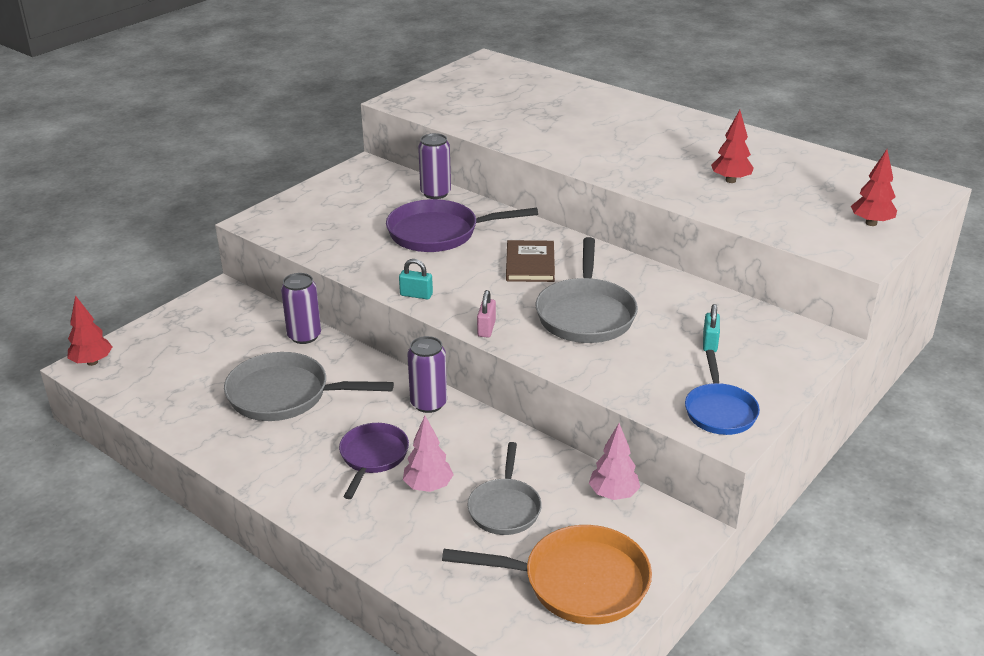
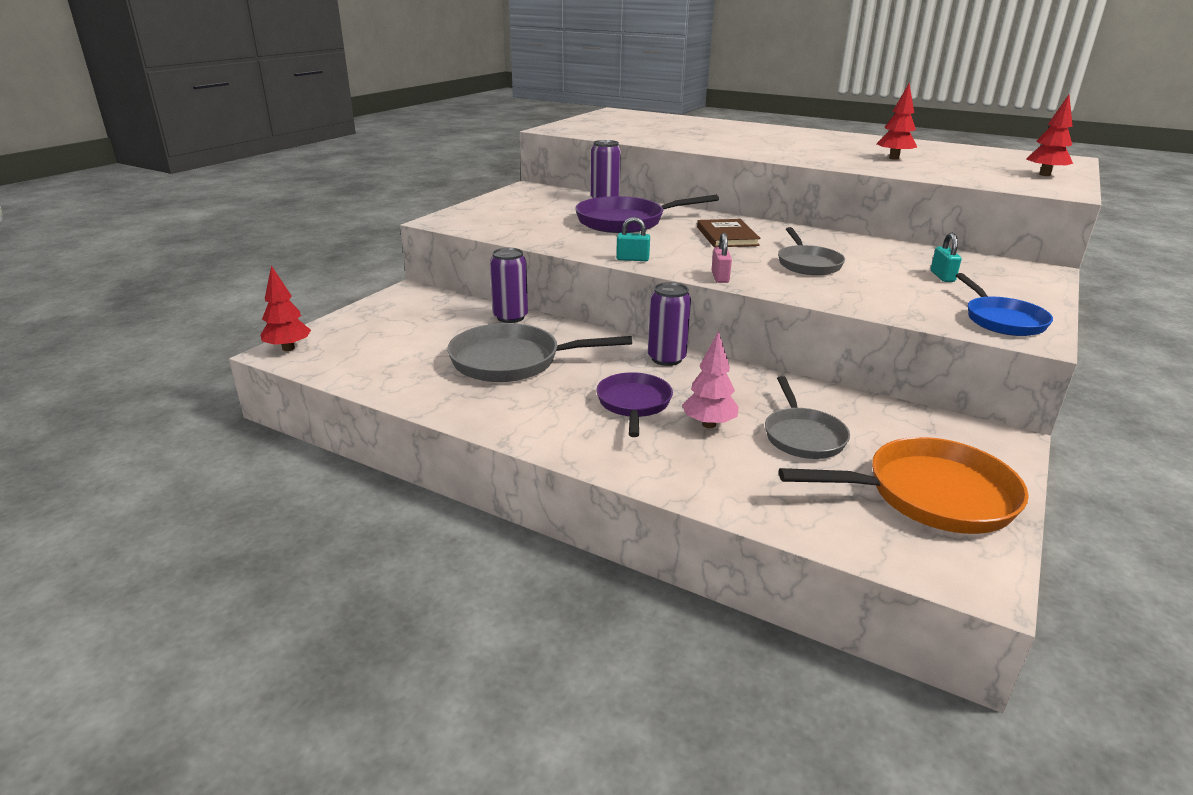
camera: 10 degrees left, 5 degrees down
(585, 314) = (808, 264): grey pan -> grey pan, size x0.64
(613, 494) = (905, 416): pink tree -> none

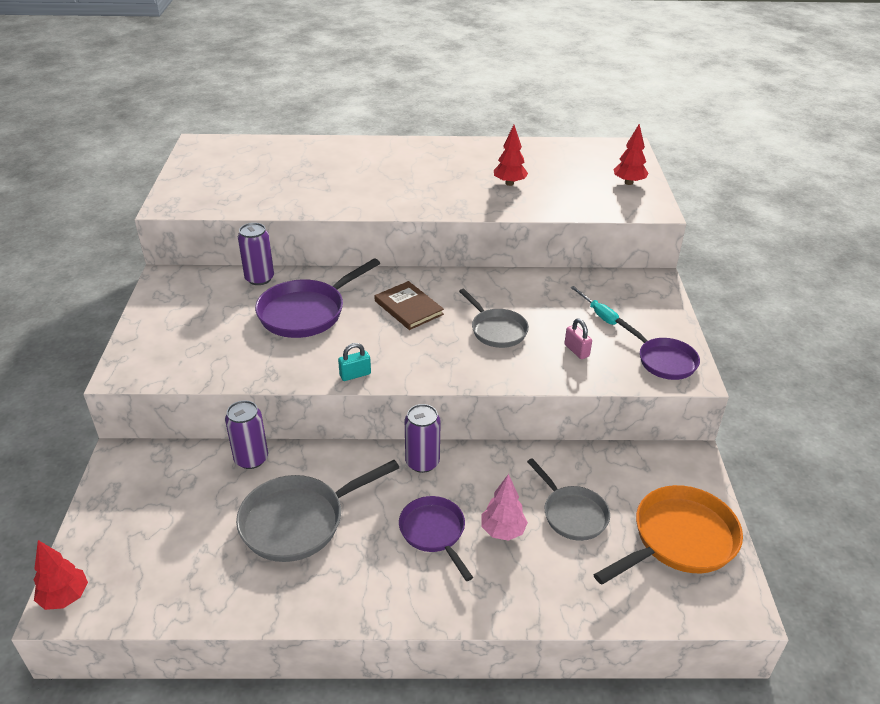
camera: 30 degrees left, 10 degrees up
(720, 277) = (443, 377): pink padlock -> pink padlock (576, 350)
(942, 276) = (598, 313): turquoise padlock -> turquoise screwdriver
(1002, 320) = (663, 361): blue pan -> purple pan

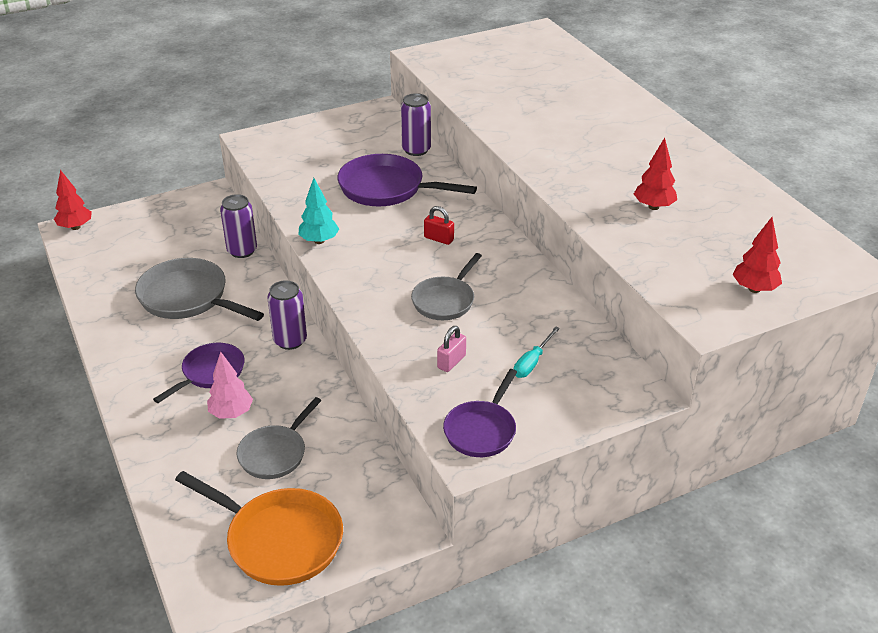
camera: 65 degrees right, 0 degrees up
(355, 375) = (319, 241): turquoise padlock -> turquoise tree
(408, 308) = (439, 239): brown book -> red padlock

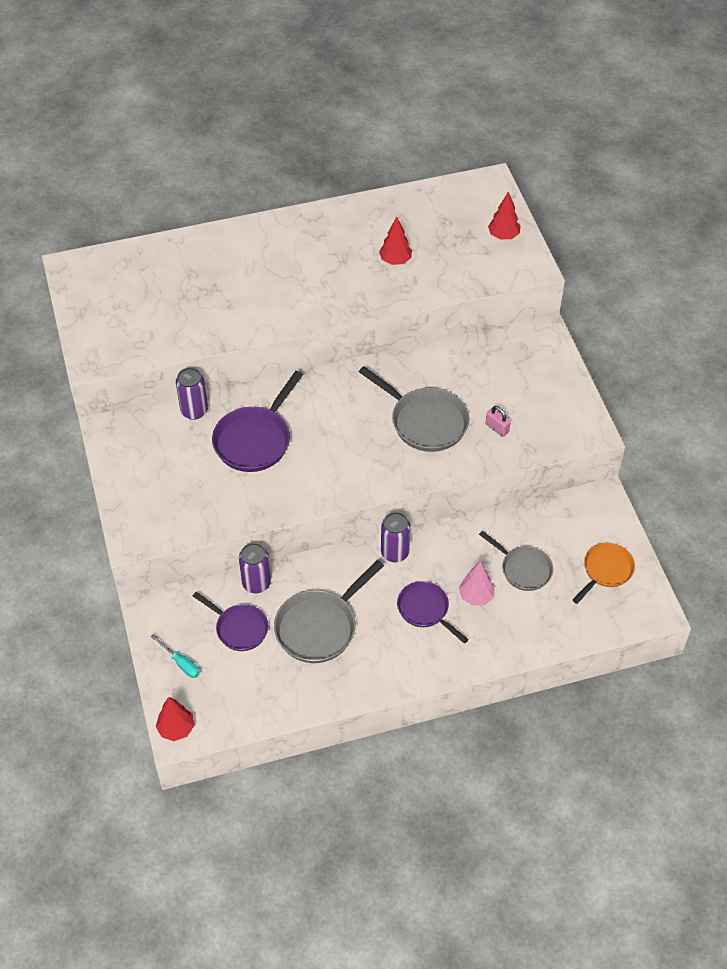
camera: 80 degrees left, 15 degrees up
(279, 540) = (606, 571): orange pan -> orange pan, size x0.64
(319, 241) = (326, 496): turquoise tree -> none
(439, 239) = (341, 414): red padlock -> none
(445, 300) = (425, 421): grey pan -> grey pan, size x1.56
(481, 430) = (569, 422): purple pan -> purple pan (239, 628)
(532, 362) = (504, 383): turquoise screwdriver -> turquoise screwdriver (181, 663)

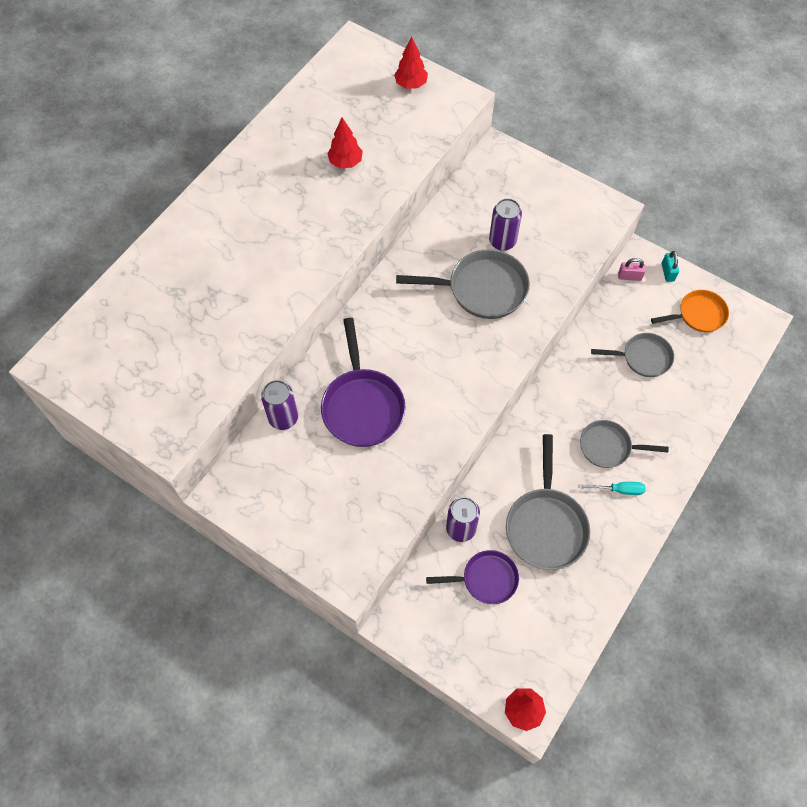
camera: 40 degrees left, 10 degrees up
(181, 663) = (469, 649): turquoise screwdriver -> turquoise screwdriver (618, 490)
(395, 553) = (540, 417): purple can -> purple can (502, 241)
(425, 610) = (608, 447): purple pan -> grey pan
(476, 596) = (632, 406): pink tree -> none
(497, 428) = (541, 255): pink padlock -> pink padlock (629, 276)
(606, 571) = (698, 315): orange pan -> orange pan turned 75 degrees clockwise
(614, 523) = (667, 272): none -> turquoise padlock

